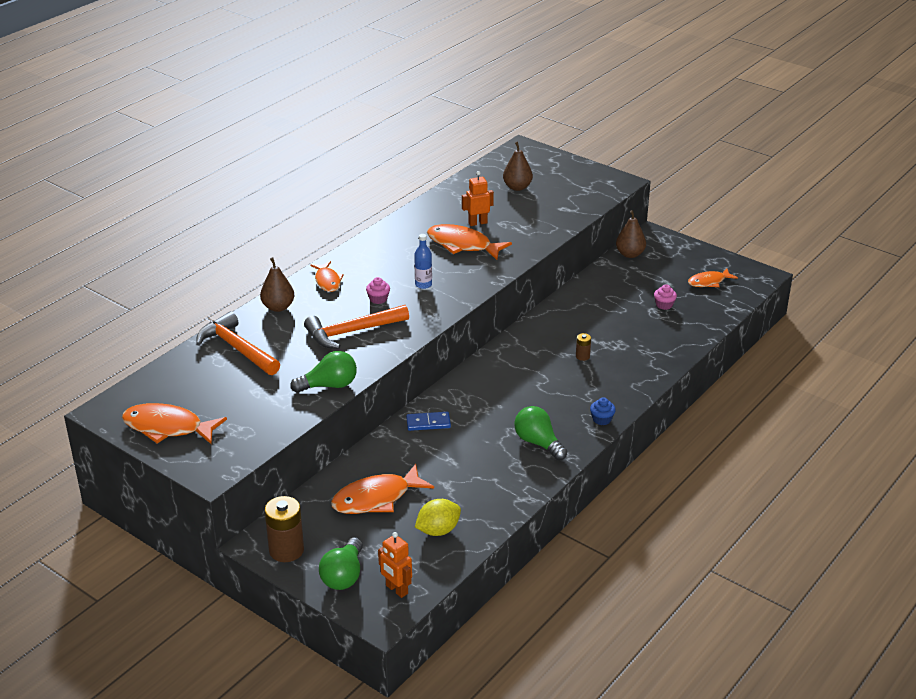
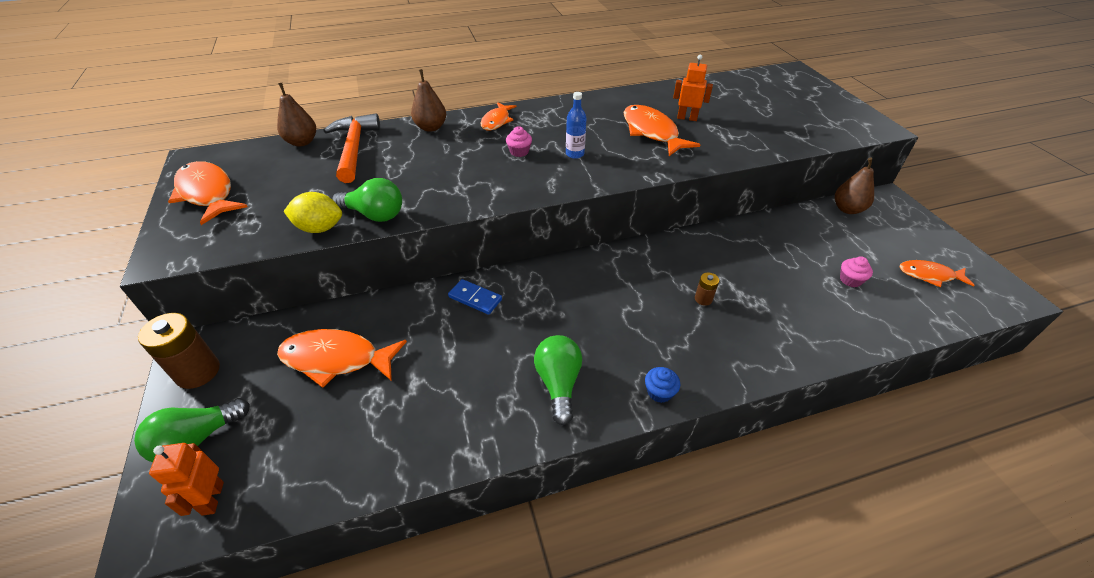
camera: 35 degrees right, 10 degrees up
(352, 332) = (459, 172): orange hammer -> none
(438, 530) = (341, 440): yellow lemon -> yellow lemon (319, 228)
(517, 187) = (758, 100): brown pear -> brown pear (302, 142)

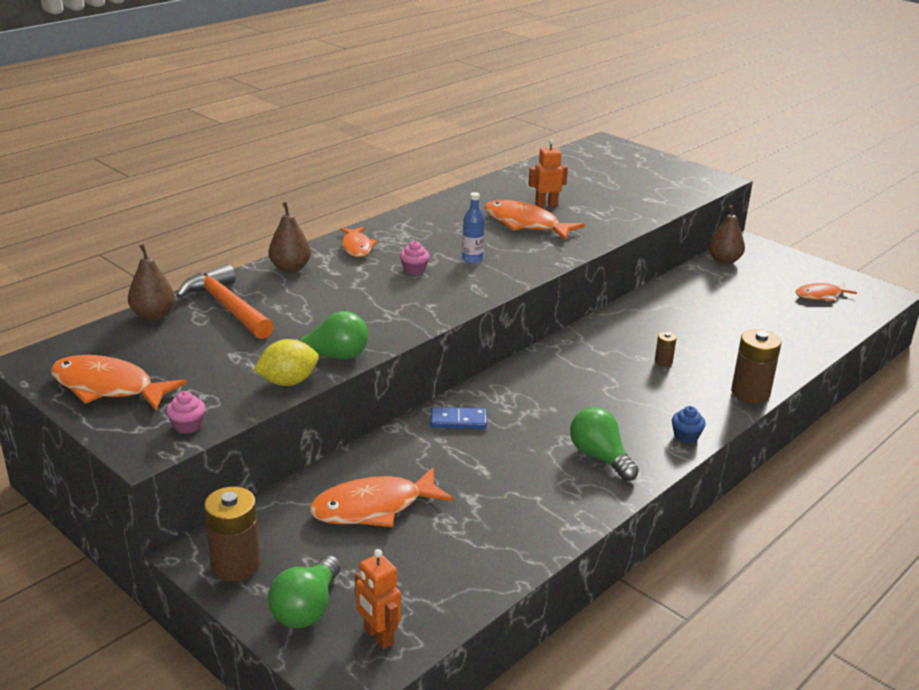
camera: 30 degrees left, 15 degrees down
(766, 365) = (750, 393): none -> brown battery
(850, 280) = (766, 315): pink cupcake -> pink cupcake (187, 426)

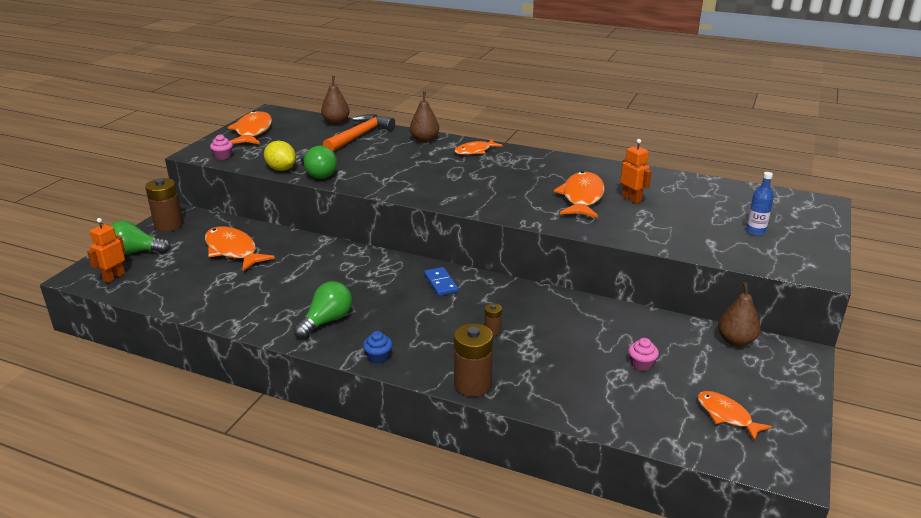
camera: 70 degrees right, 0 degrees up
(414, 269) = (459, 174): pink cupcake -> pink cupcake (641, 364)
(458, 421) = (344, 258): blue domino -> blue domino (441, 283)
(472, 259) = (495, 189): blue bottle -> blue bottle (755, 231)

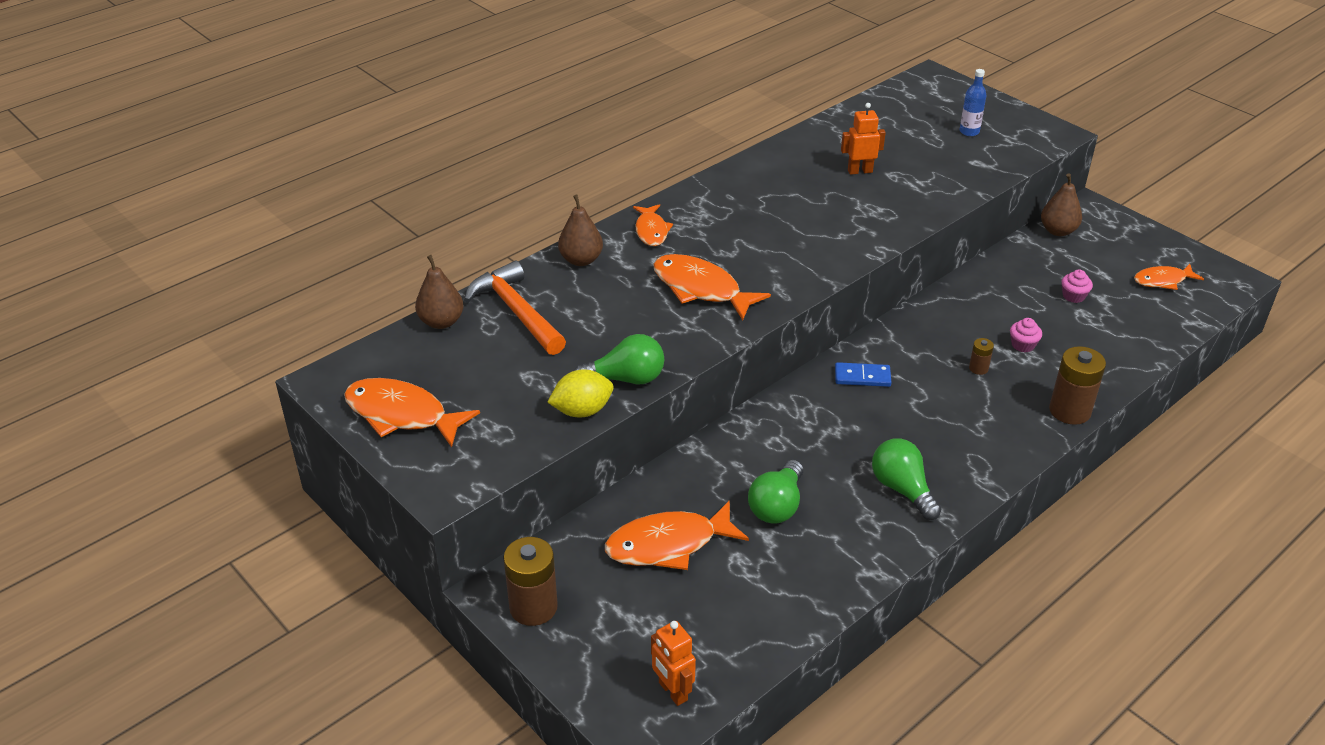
camera: 65 degrees left, 10 degrees up
(135, 252) = (603, 658): green light bulb -> green light bulb (777, 506)
(223, 156) = (483, 464): pink cupcake -> pink cupcake (1023, 345)
(378, 357) = (995, 465): blue cupcake -> none
(582, 197) = (836, 199): orange fish -> orange fish (701, 289)

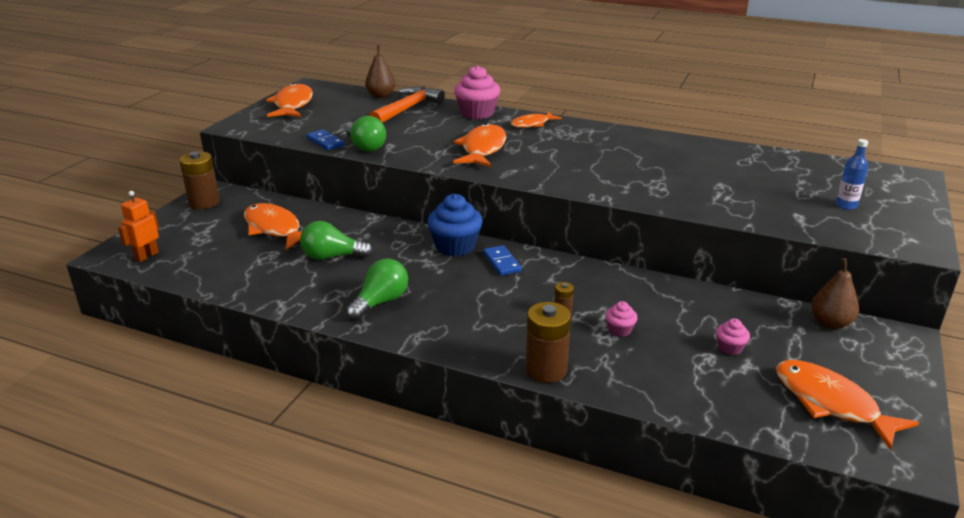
camera: 65 degrees right, 10 degrees down
(581, 260) = (477, 113): brown pear -> pink cupcake
(582, 411) = (325, 142): yellow lemon -> blue domino
(807, 400) = (455, 246): none -> blue cupcake
(860, 171) = (707, 172): orange robot -> none
(1162, 281) = (831, 403): orange fish -> orange fish, size x1.63

